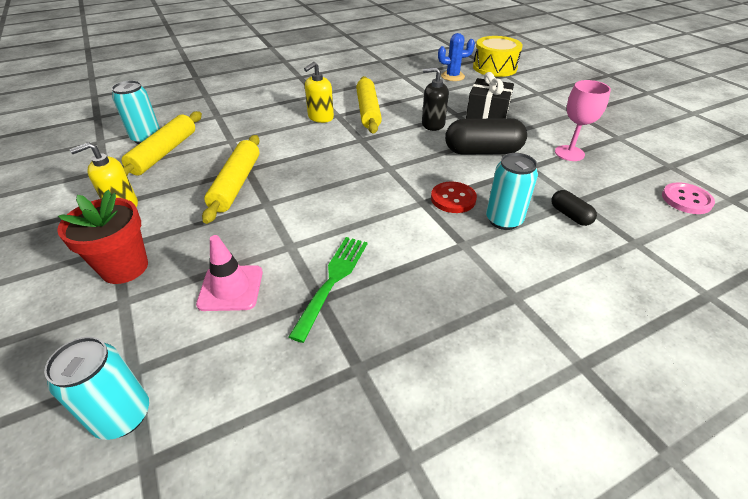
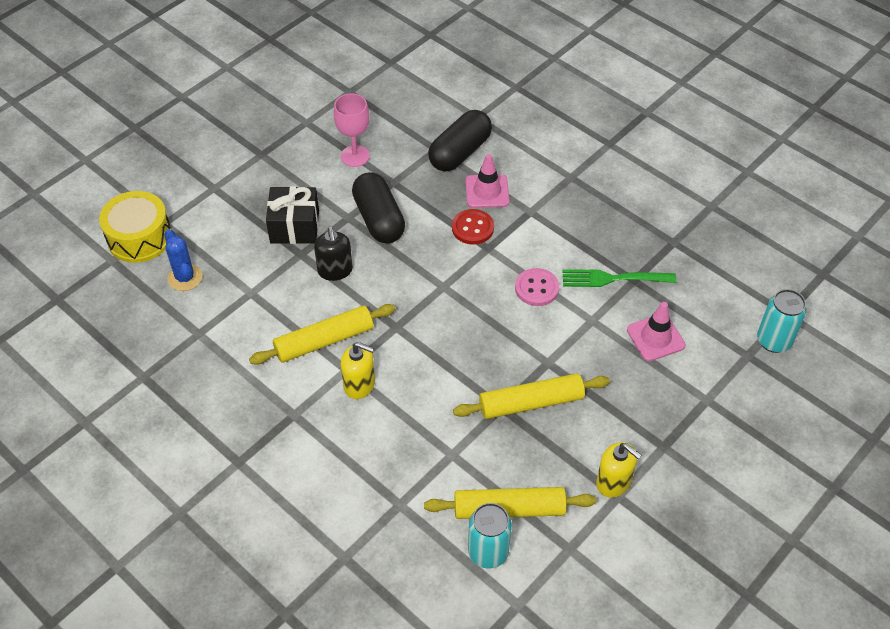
camera: 110 degrees left, 10 degrees up
(125, 267) = (678, 422): red flower pot -> none
(503, 220) = (487, 191): turquoise can -> pink traffic cone
(570, 215) = (460, 152): black capsule -> black capsule, size x1.96
(686, 200) = (403, 86): pink button -> pink button (536, 288)

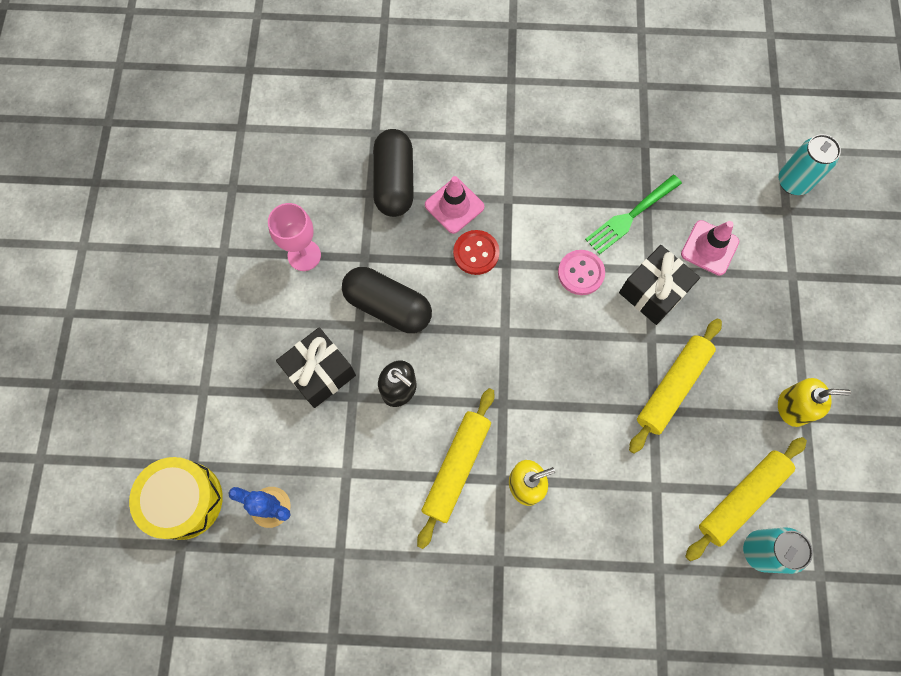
camera: 40 degrees left, 20 degrees up
(580, 335) = (653, 292): none -> black gift

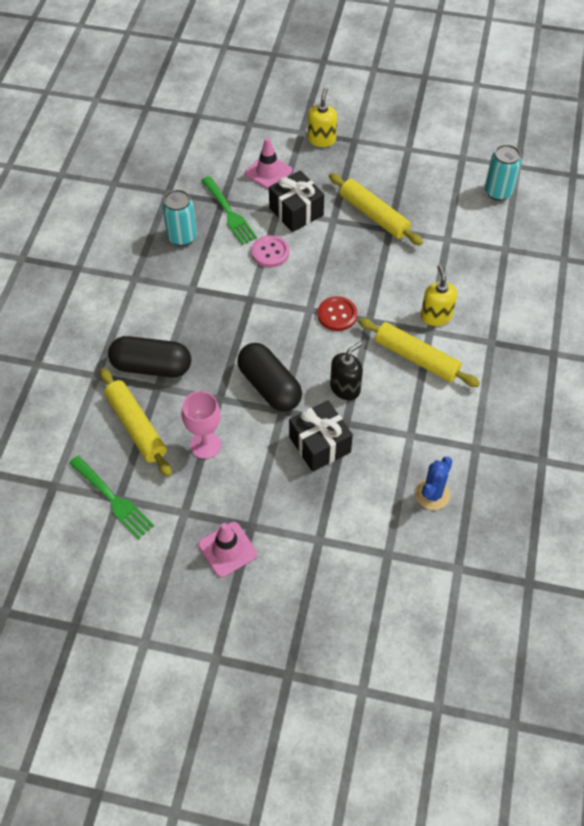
camera: 80 degrees left, 15 degrees down
(184, 500) = (418, 562): yellow drum -> none
(231, 182) = (112, 498): none -> green fork
(388, 306) = (269, 386): black capsule -> black capsule turned 75 degrees counterclockwise
(454, 206) = (187, 326): pink traffic cone -> pink traffic cone (227, 549)
(476, 253) = (235, 318): red button -> red button (337, 315)
(742, 499) = (461, 194): yellow rolling pin -> yellow rolling pin (136, 426)
(792, 407) = (400, 154): yellow soap dispenser -> yellow soap dispenser (321, 139)
(793, 182) = (227, 115): turquoise can -> turquoise can (182, 237)

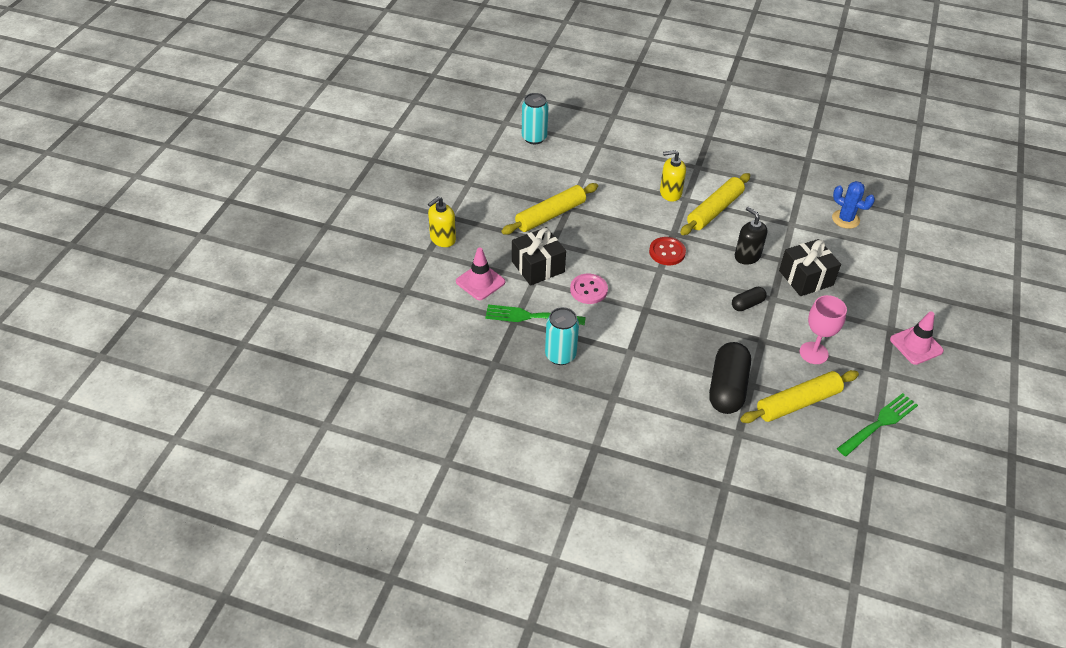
camera: 85 degrees left, 10 degrees down
(228, 212) = (531, 316): green fork -> green fork turned 150 degrees counterclockwise
(269, 386) = (747, 304): black capsule -> black capsule, size x0.51
(321, 139) = (442, 239): yellow soap dispenser -> yellow soap dispenser turned 60 degrees counterclockwise

